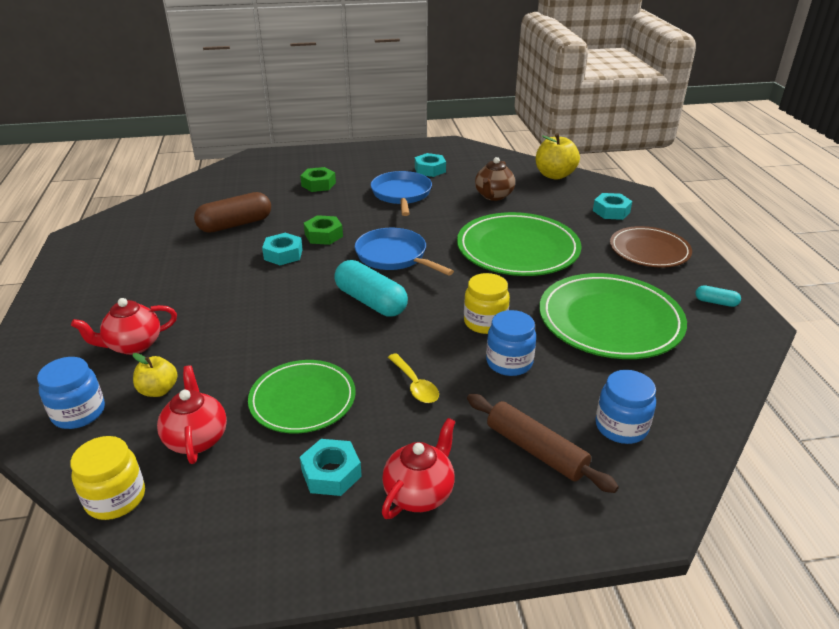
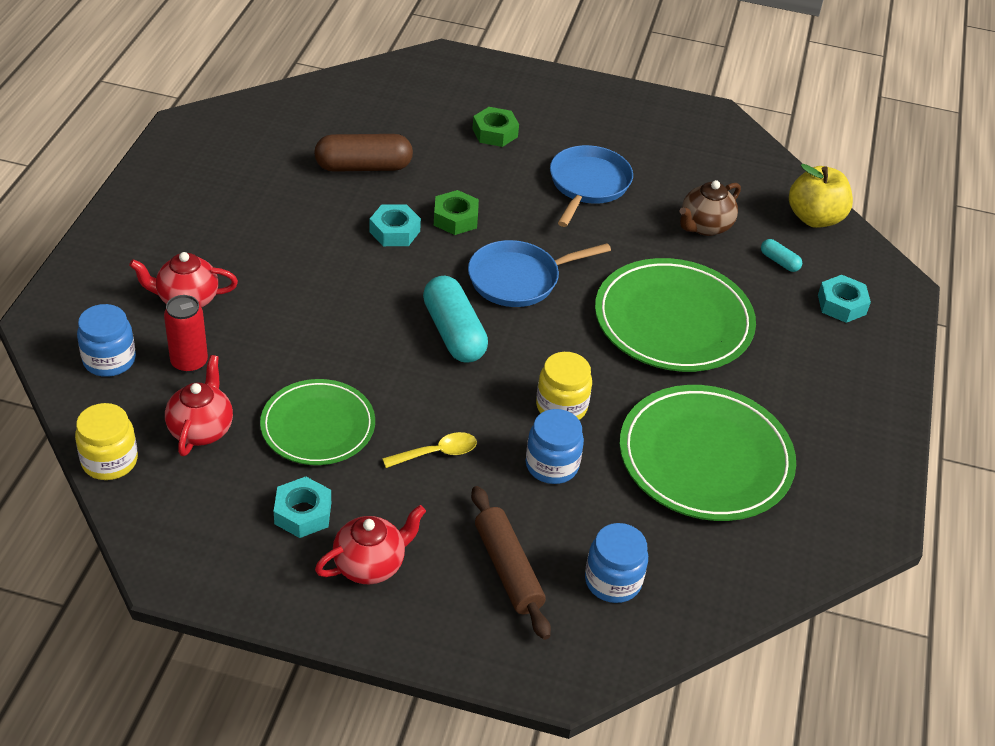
camera: 20 degrees right, 10 degrees up
(158, 390) = (189, 362): yellow apple -> red can
(394, 256) = (518, 279): blue pan -> blue pan turned 90 degrees counterclockwise
(415, 385) = (437, 453): yellow spoon -> yellow spoon turned 105 degrees counterclockwise
(430, 170) = (652, 153): turquoise nut -> none
(649, 250) = (838, 381): brown plate -> none
(716, 302) = (855, 482): turquoise capsule -> turquoise capsule (779, 261)

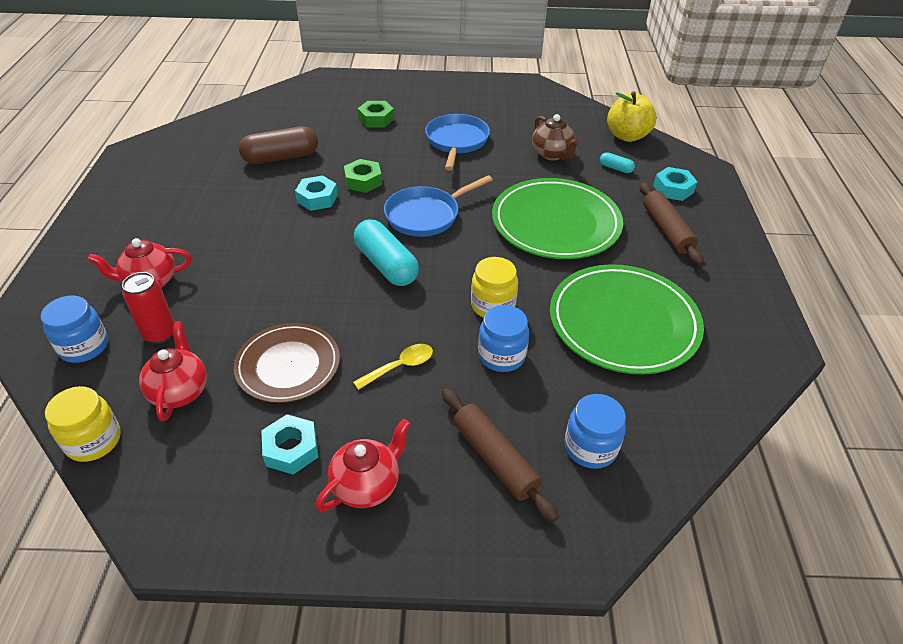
camera: 10 degrees left, 0 degrees up
(318, 426) = (288, 365): green plate -> brown plate
(705, 226) = (552, 154): brown teapot -> brown teapot turned 60 degrees counterclockwise
(808, 357) = (666, 230): none -> brown rolling pin

